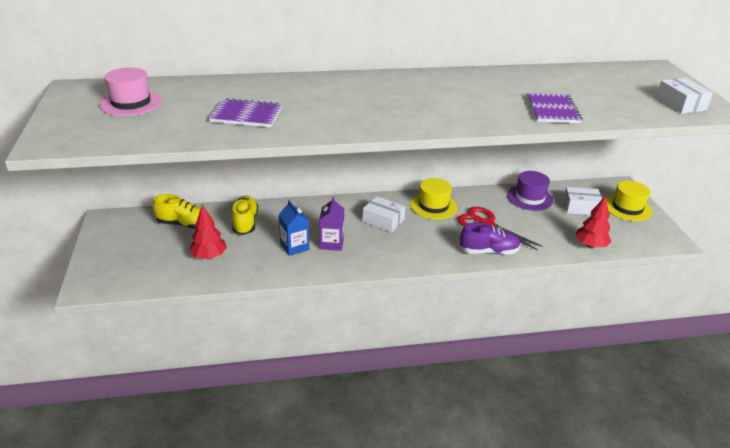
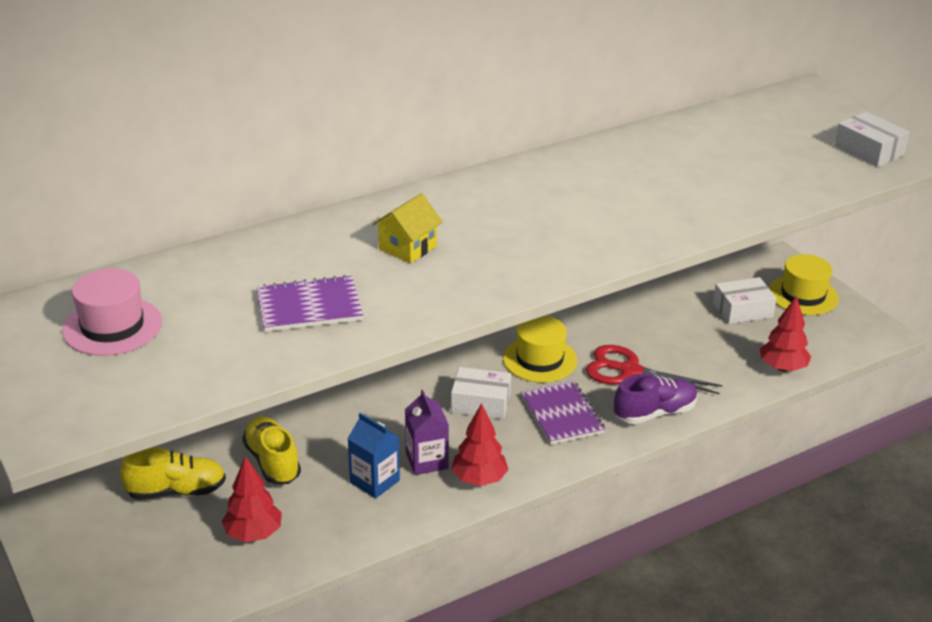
camera: 20 degrees left, 0 degrees up
(330, 98) = (407, 248): none -> yellow house
(356, 261) = (479, 479): none -> red tree
(530, 198) = (667, 311): purple hat -> none
(552, 110) = (719, 198): purple notebook -> purple notebook (562, 415)

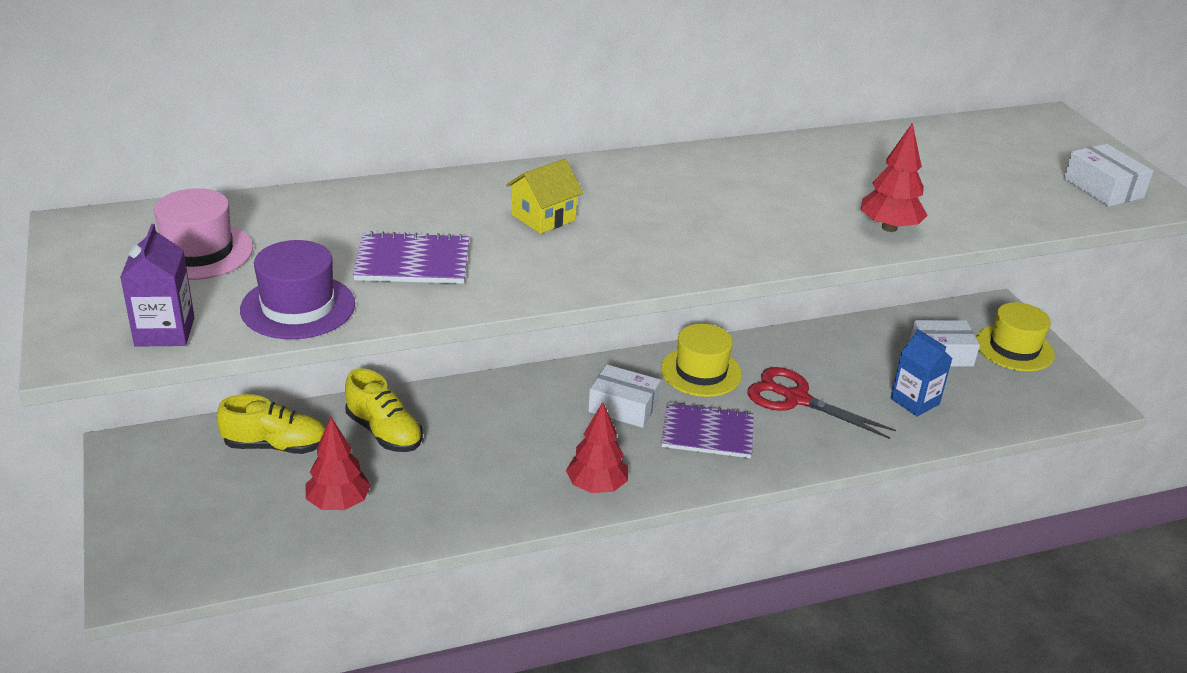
camera: 10 degrees right, 0 degrees up
(225, 364) = (298, 307): none -> purple hat
(272, 462) = (384, 432): yellow shoe -> yellow shoe turned 150 degrees clockwise
(374, 481) = (484, 470): blue carton -> blue carton (914, 401)
(426, 461) = (546, 458): purple carton -> purple carton (165, 332)
(562, 415) = (707, 433): purple notebook -> purple notebook turned 75 degrees counterclockwise
(654, 413) = (811, 448): purple shoe -> none
(782, 368) = (970, 422): red tree -> red tree (889, 228)

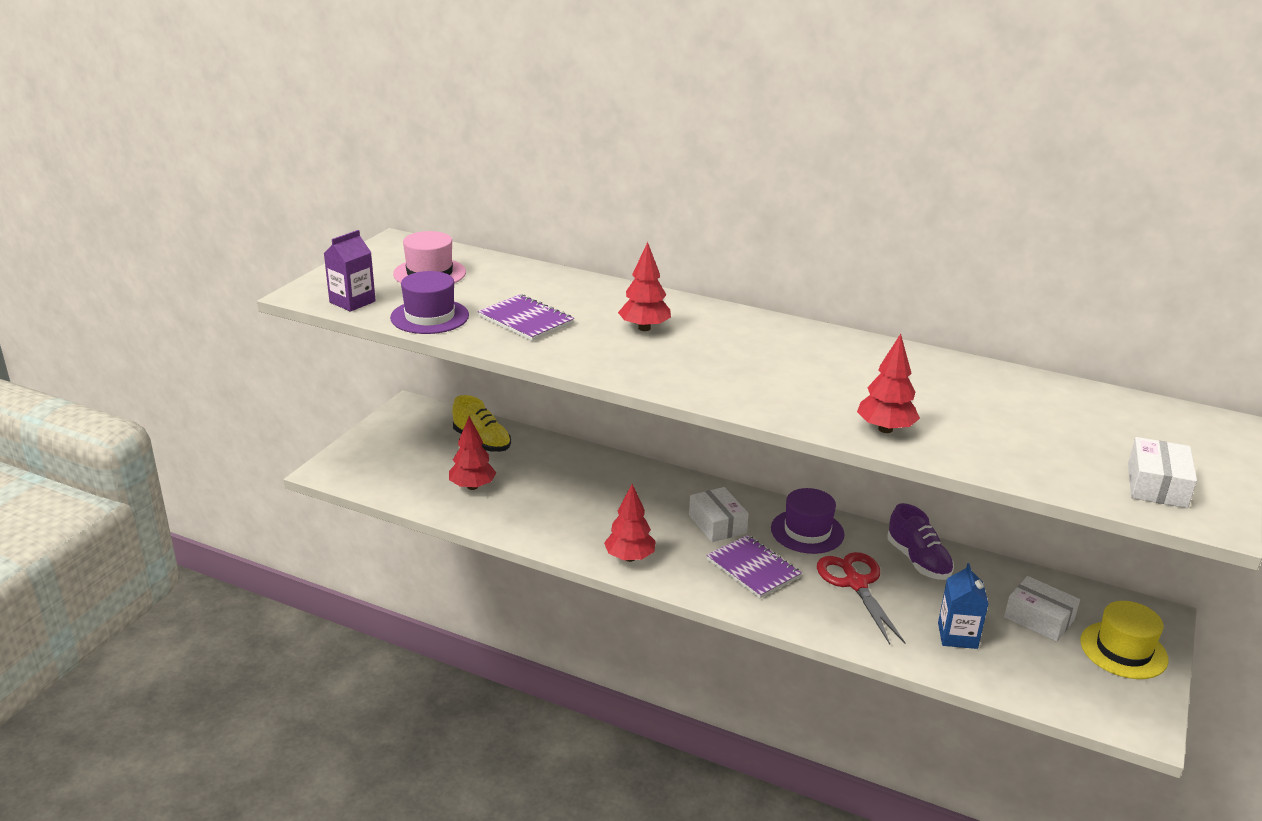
camera: 45 degrees right, 5 degrees down
(384, 432) = (548, 464): yellow shoe -> none
(543, 217) = (644, 328): yellow house -> red tree
(701, 372) = (807, 531): yellow hat -> purple hat
(810, 351) = (918, 561): none -> purple shoe

